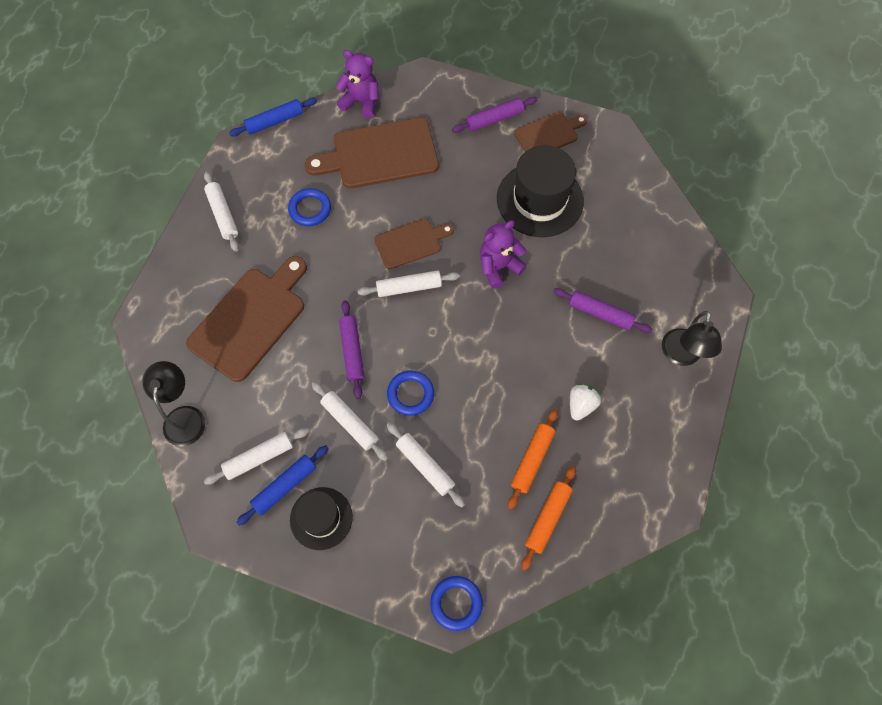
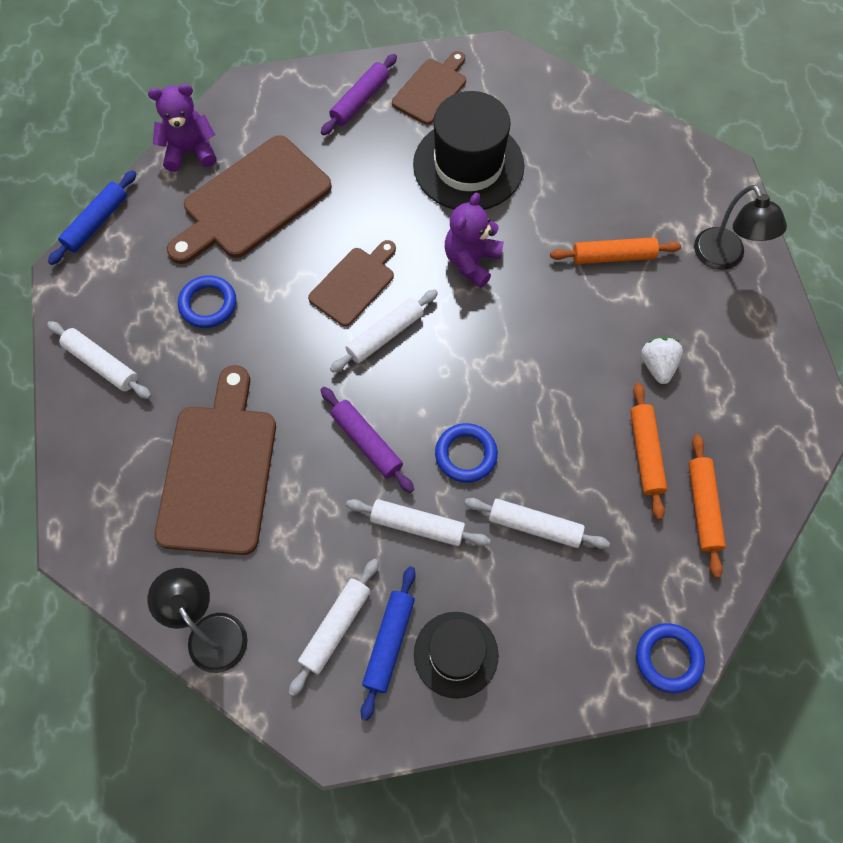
camera: 30 degrees left, 0 degrees up
(600, 313) = (613, 256): purple rolling pin -> orange rolling pin

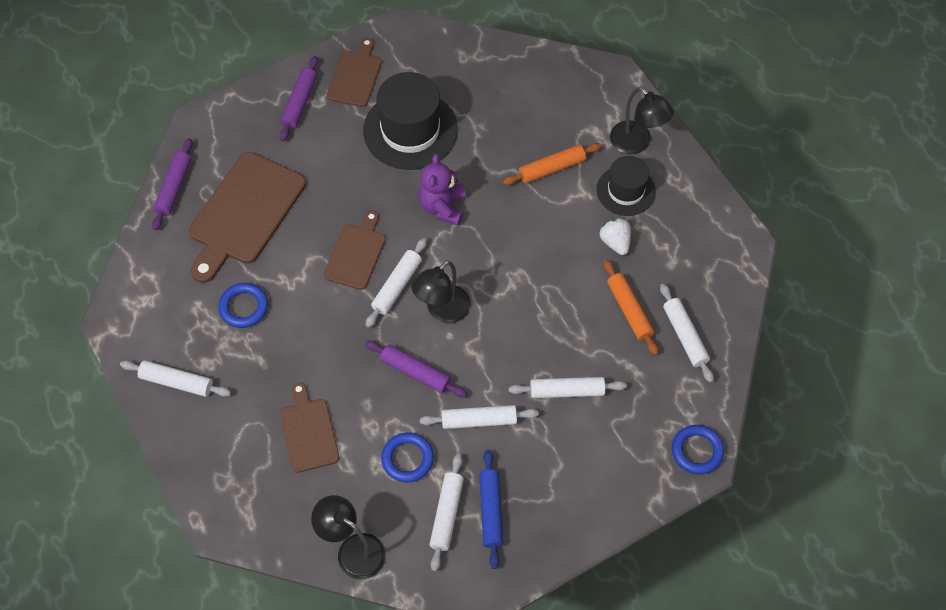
camera: 20 degrees left, 5 degrees down
(96, 222) = (120, 271): blue rolling pin -> none
(190, 151) = (174, 188): purple teddy bear -> purple rolling pin
(219, 470) = (308, 431): brown cutting board -> brown cutting board, size x0.58
(425, 381) = (442, 311): none -> black lamp
(456, 654) = (543, 502): black hat -> black hat (626, 190)
(466, 454) = (495, 356): blue ring -> blue ring (407, 459)
(703, 507) = (684, 336): orange rolling pin -> white rolling pin

